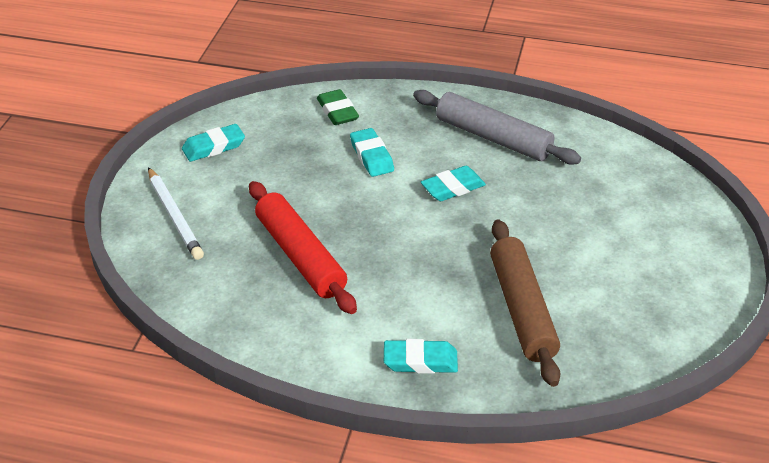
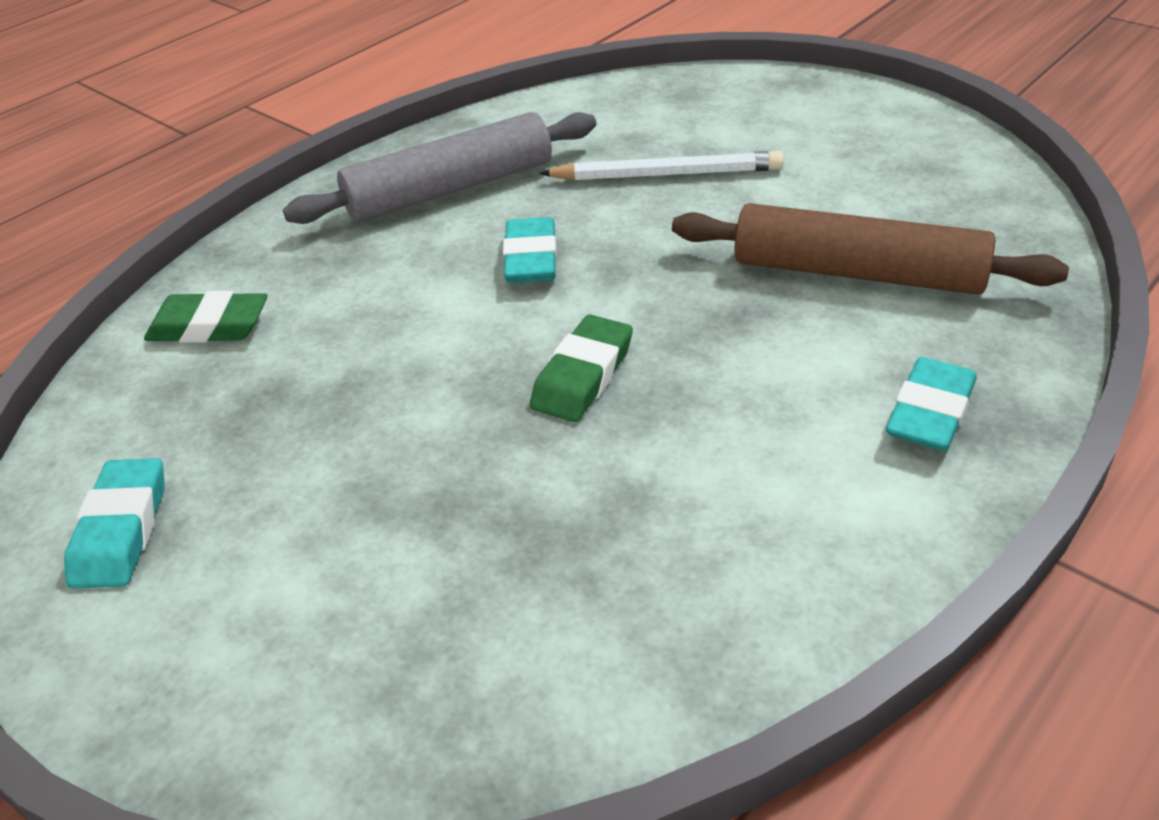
camera: 60 degrees left, 0 degrees up
(174, 216) = (283, 667): white pencil -> white pencil (667, 175)
(300, 256) = (566, 489): red rolling pin -> none
(371, 156) = (371, 321): turquoise eraser -> none
(375, 236) = (583, 376): none -> green eraser

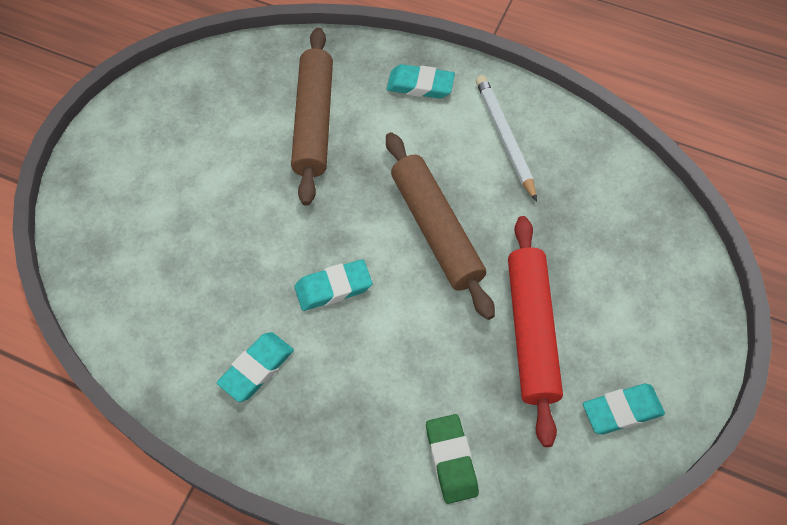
camera: 110 degrees left, 20 degrees up
(331, 451) = (531, 331): none -> red rolling pin
(450, 189) = (257, 368): grey rolling pin -> turquoise eraser
(583, 376) = (436, 230): green eraser -> brown rolling pin
(667, 175) = (219, 234): white pencil -> white pencil (505, 137)

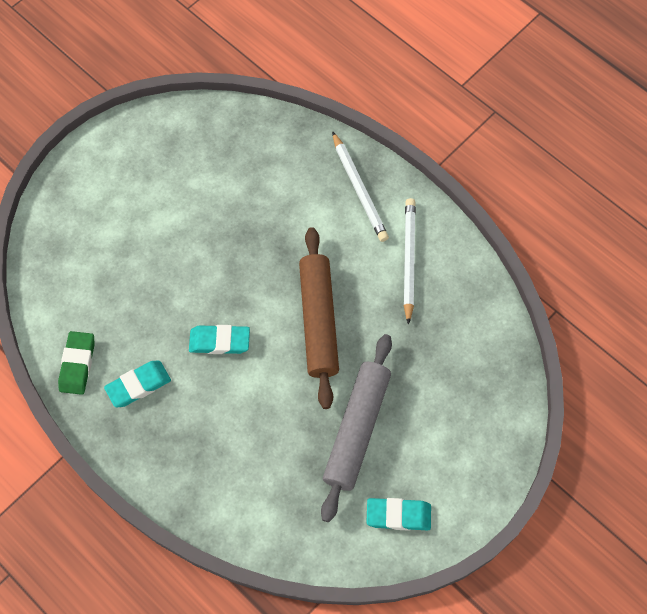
camera: 20 degrees right, 5 degrees up
(313, 122) = (259, 195): brown rolling pin -> none
(420, 85) = (359, 190): turquoise eraser -> white pencil
(451, 460) = (253, 505): green eraser -> green eraser (77, 364)
(531, 331) = (357, 429): red rolling pin -> grey rolling pin

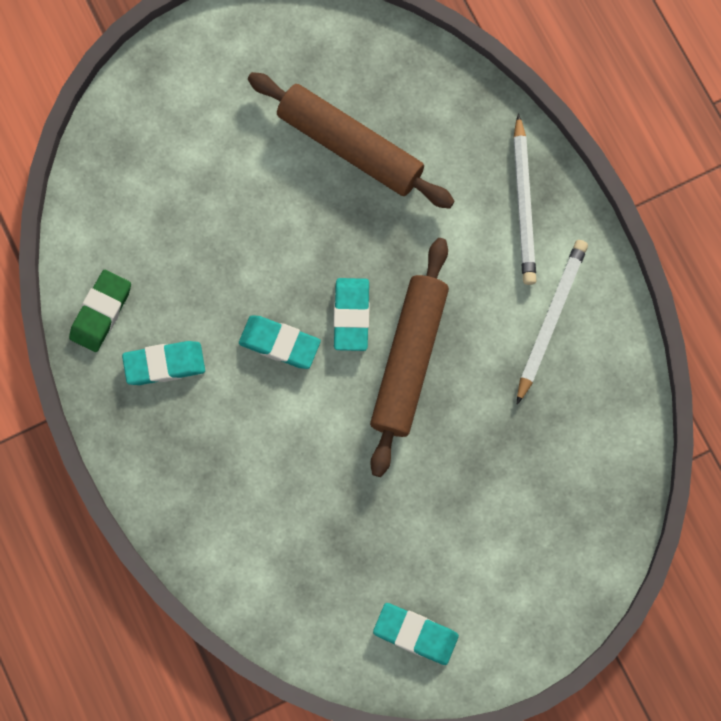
camera: 20 degrees right, 10 degrees up
(221, 190) = (350, 146): none -> brown rolling pin
(265, 304) = (351, 316): none -> turquoise eraser
(357, 429) = (405, 512): grey rolling pin -> none

